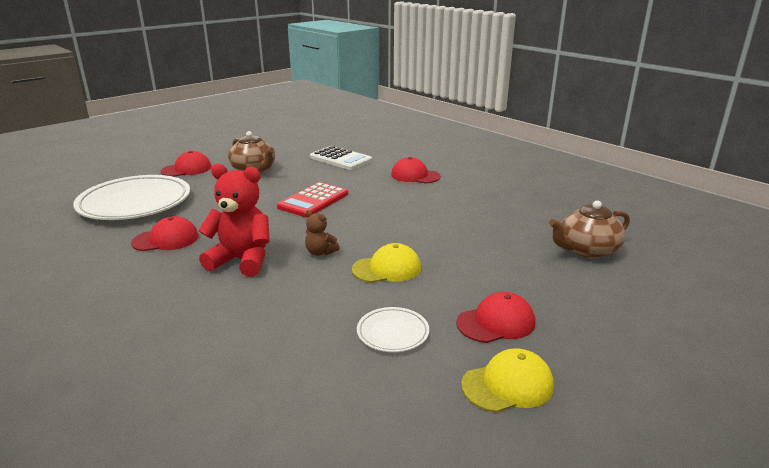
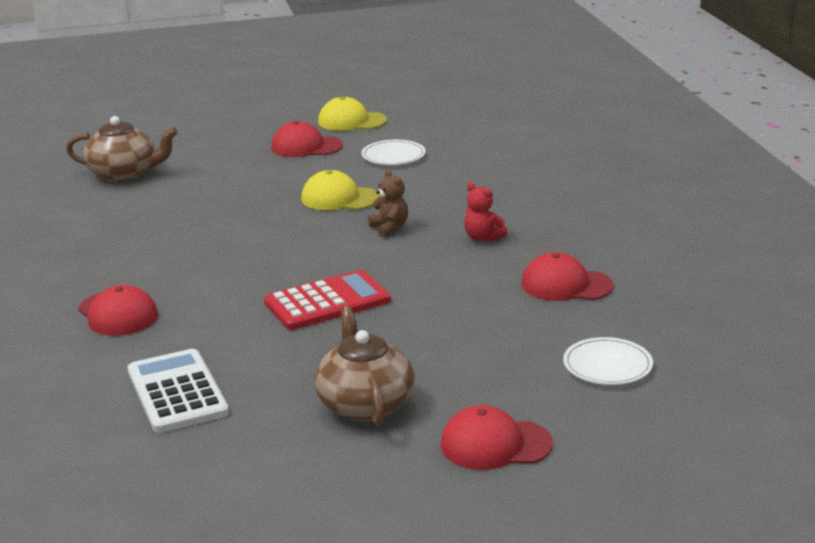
camera: 150 degrees left, 0 degrees up
(135, 203) = (607, 366): white plate -> white plate, size x0.45
(242, 260) = (482, 238): red teddy bear -> red teddy bear, size x0.49

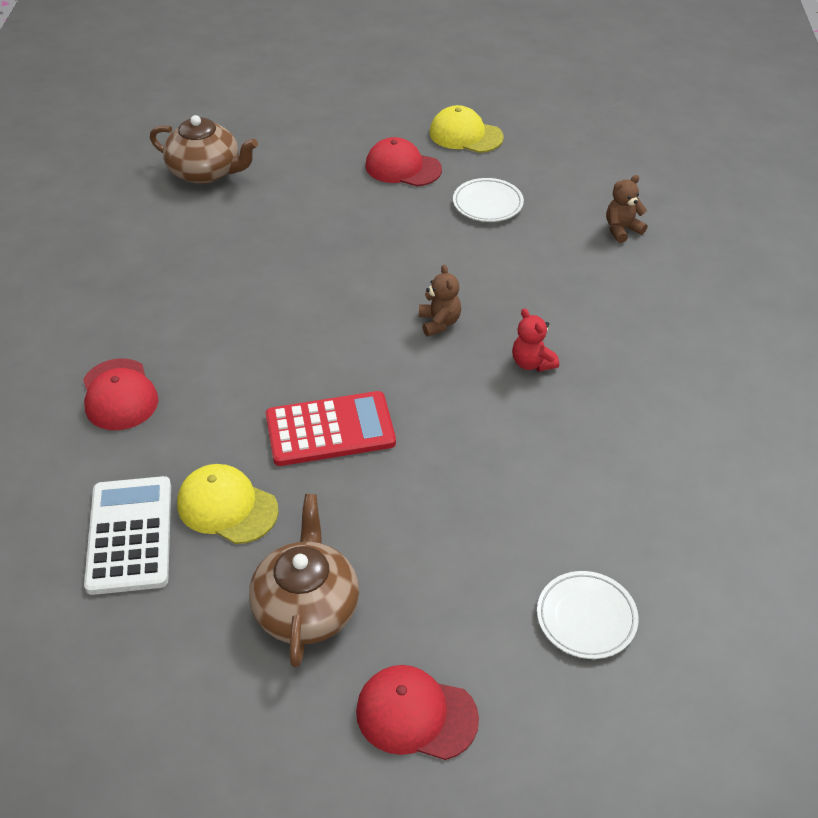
camera: 15 degrees right, 20 degrees up
(339, 198) = (405, 261): yellow cap -> yellow cap (227, 507)
(516, 155) = (622, 230): none -> brown teddy bear
(566, 285) = (593, 466): red cap -> none

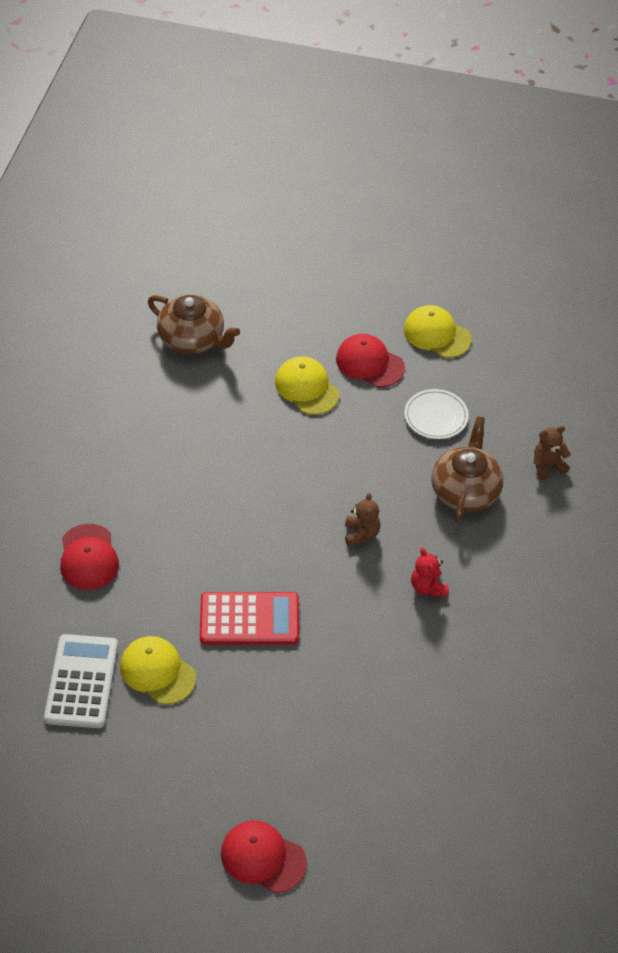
camera: 10 degrees right, 5 degrees up
(306, 607) = (202, 764): brown teapot -> brown teapot (465, 491)
(341, 197) = (307, 388): none -> yellow cap
(586, 618) = (405, 811): white plate -> none

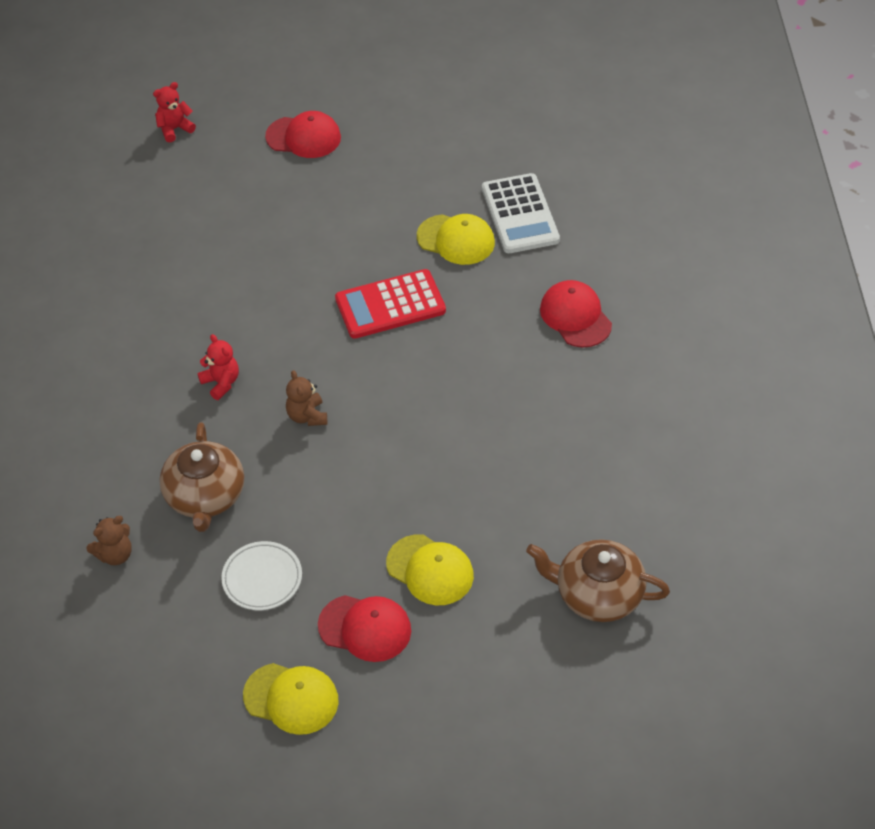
camera: 165 degrees right, 0 degrees up
(405, 919) = (175, 129): none -> red teddy bear

